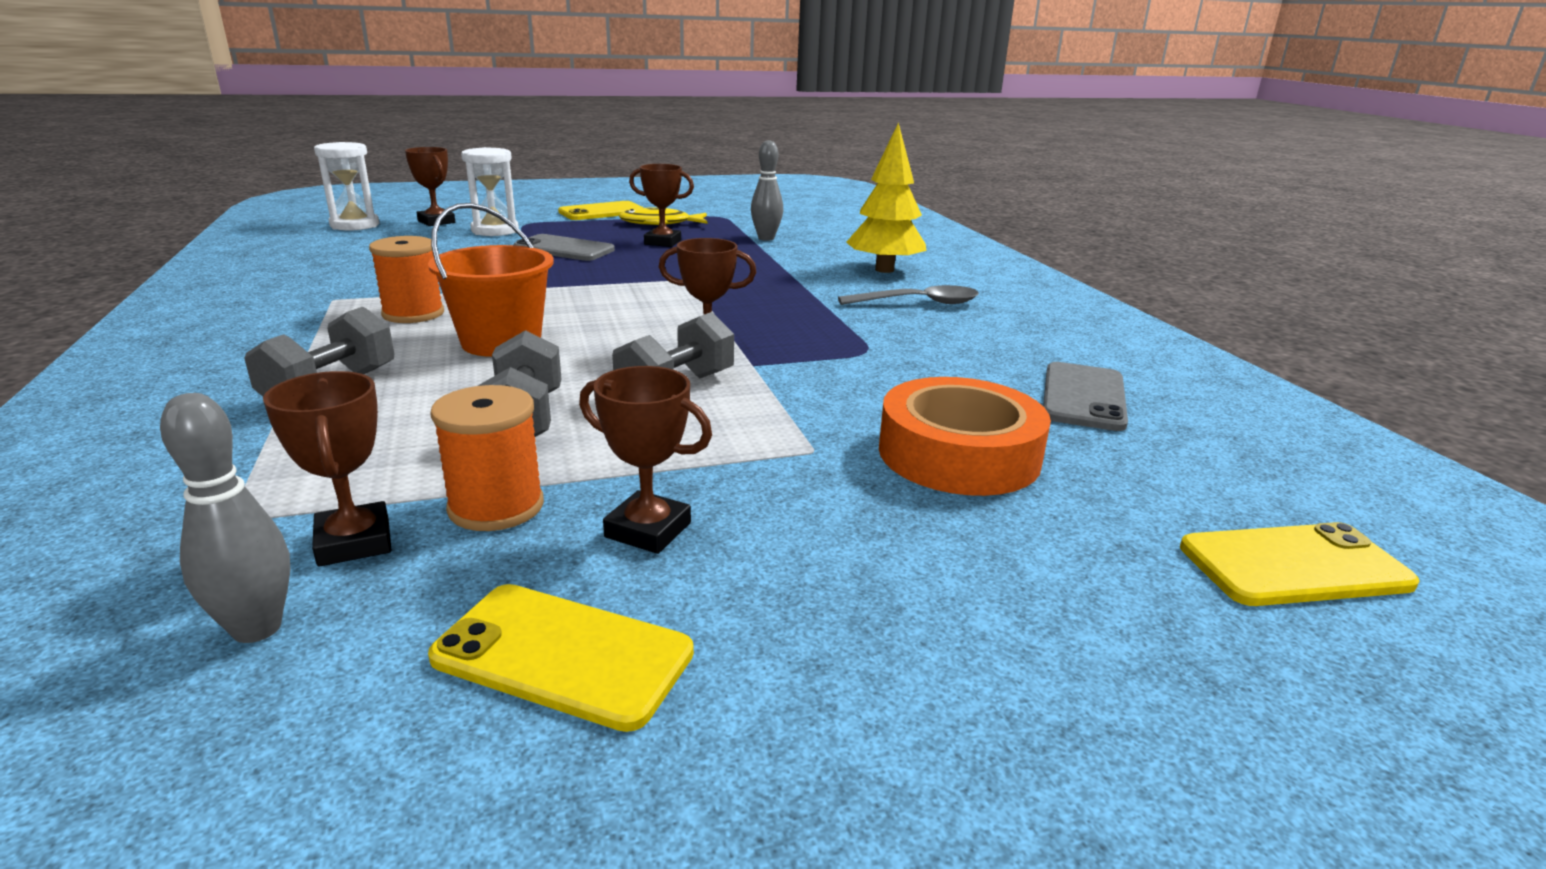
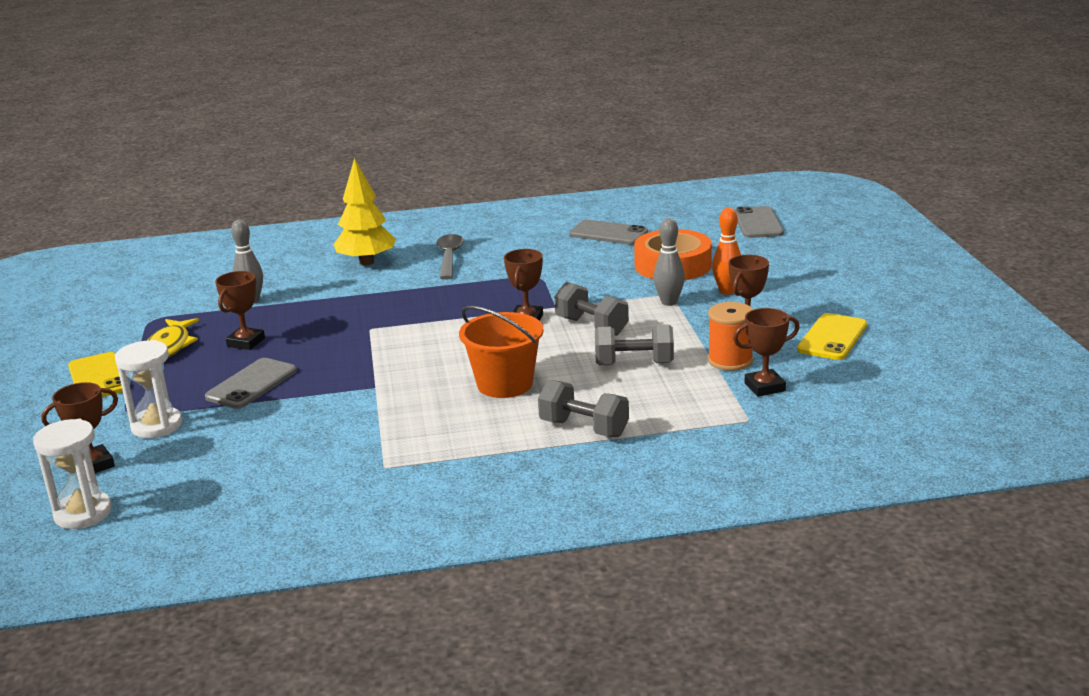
camera: 80 degrees left, 0 degrees up
(257, 628) = (829, 394): grey bowling pin -> grey bowling pin (669, 302)
(413, 314) = (433, 425): orange spool -> none
(839, 511) = (727, 291): none -> orange bowling pin
(1294, 566) = (758, 223): yellow phone -> grey phone

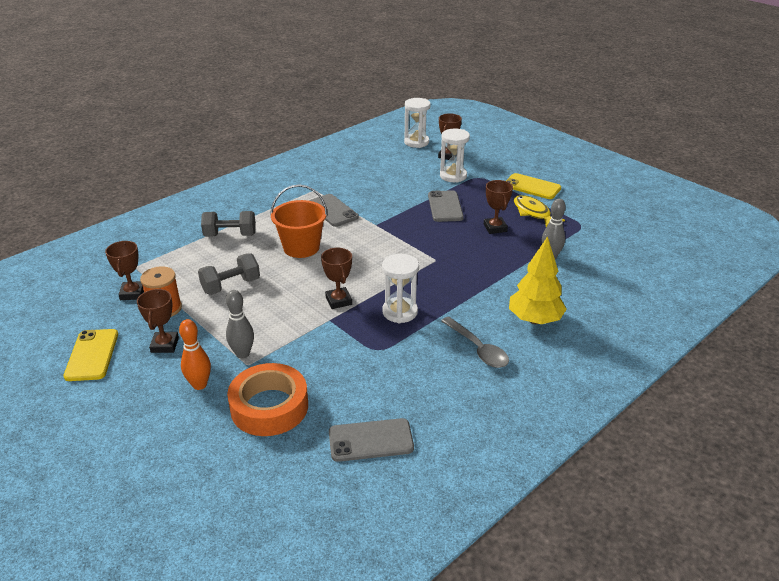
camera: 145 degrees right, 10 degrees up
(478, 296) = (400, 312): none -> white hourglass
(591, 326) = (285, 309): grey dumbbell -> none
(758, 223) = (216, 528): grey phone -> grey phone (332, 211)
(764, 387) = (132, 293): brown trophy -> brown trophy turned 45 degrees counterclockwise

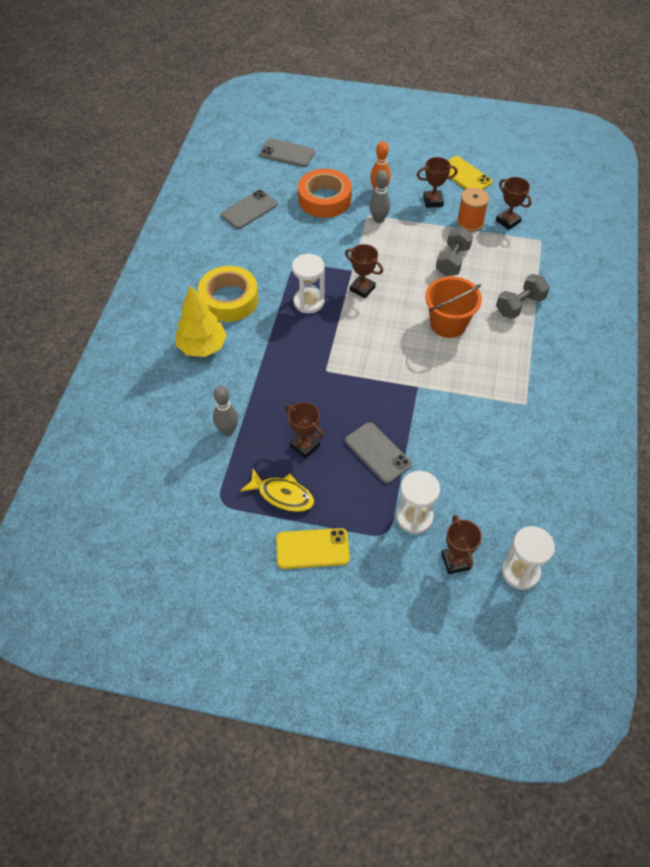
camera: 145 degrees right, 20 degrees up
(165, 345) = (433, 201): brown trophy -> brown trophy turned 60 degrees counterclockwise
(332, 211) = (475, 383): grey phone -> grey phone (287, 153)
(477, 349) = (229, 299): grey spoon -> yellow tape

